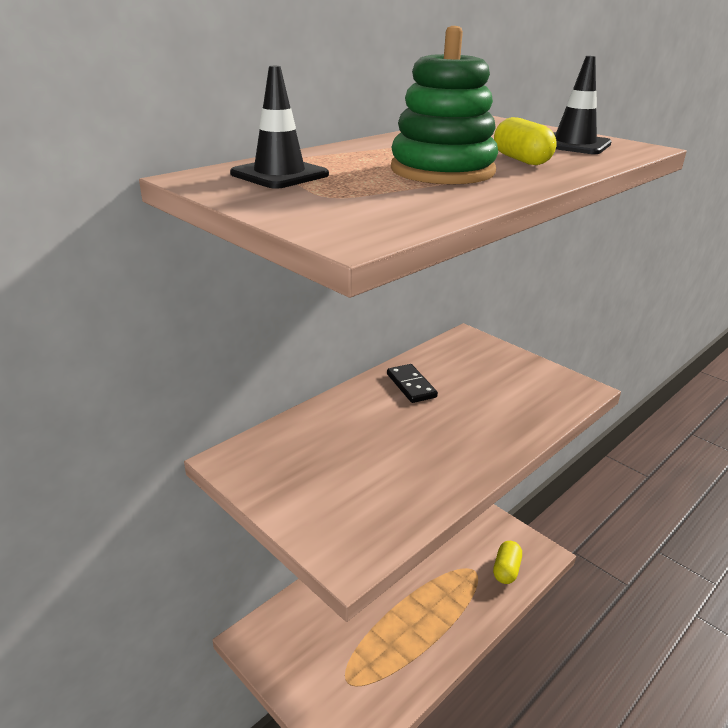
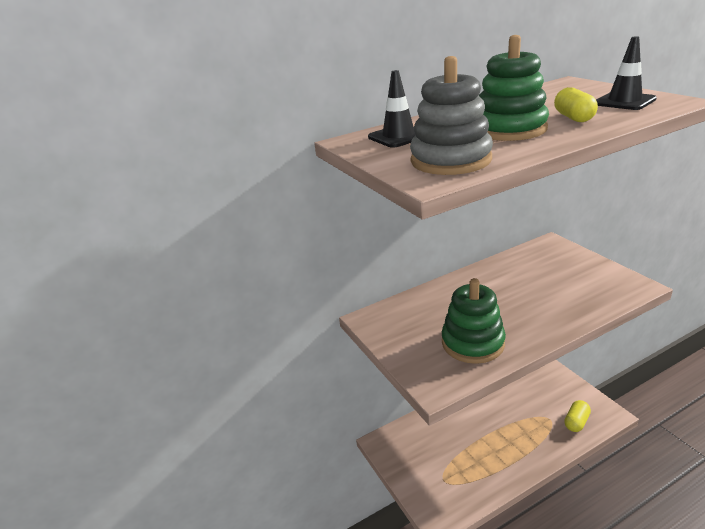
camera: 20 degrees right, 0 degrees up
(374, 208) = (450, 160): none -> grey stacking toy
(391, 484) = (472, 343): none -> green stacking toy
(411, 385) = (500, 277): black domino -> none

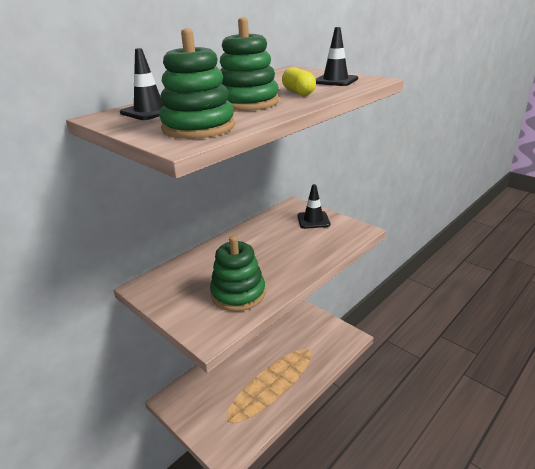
camera: 20 degrees left, 0 degrees up
(450, 160) = (198, 127): grey stacking toy -> green stacking toy
(575, 265) = (313, 220): none -> black traffic cone
(576, 422) = (329, 348): yellow capsule -> none

